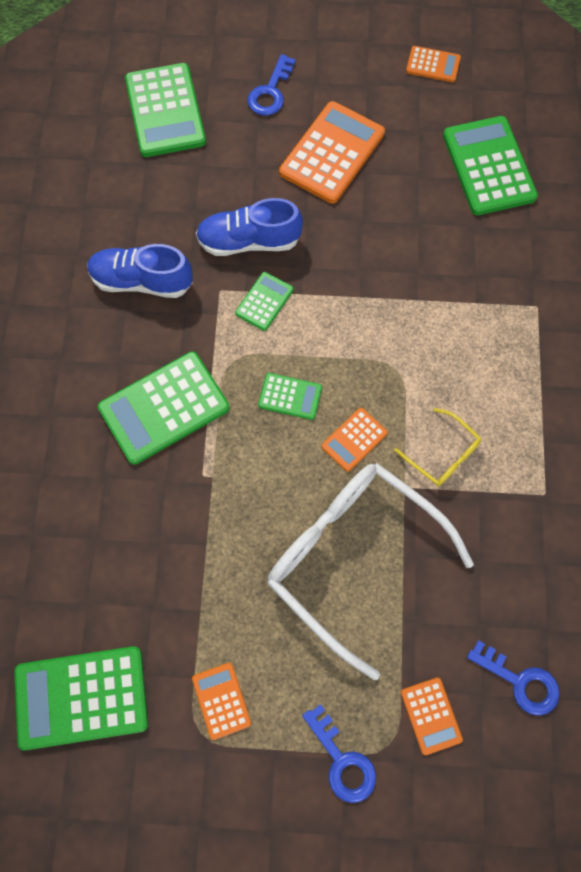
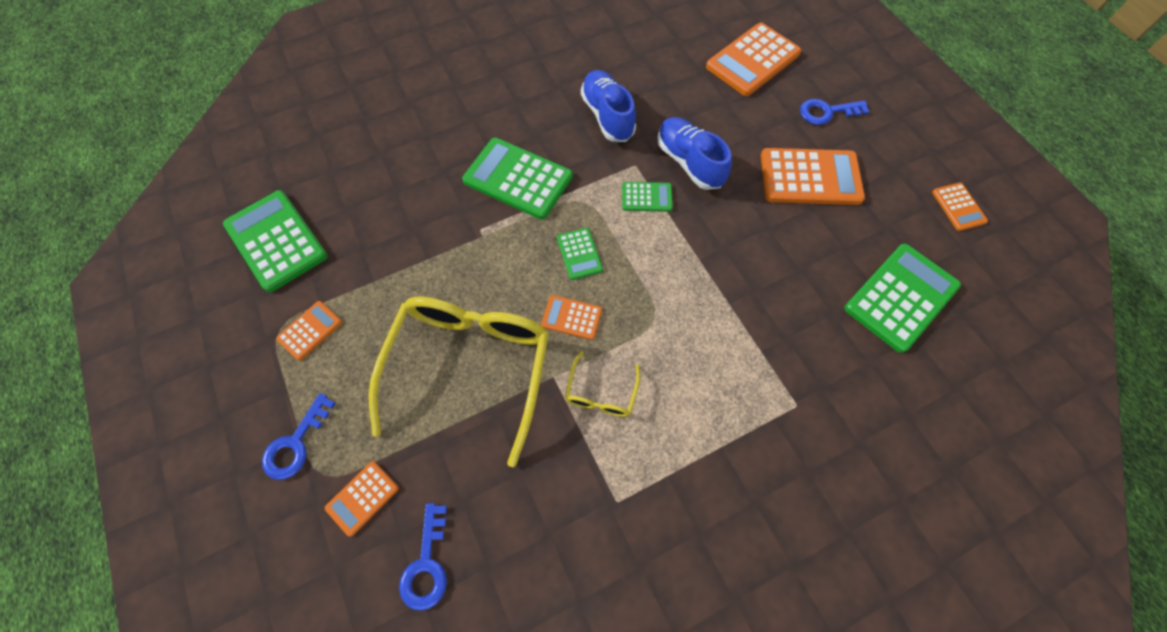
camera: 60 degrees right, 5 degrees down
(165, 111) = (753, 60): green calculator -> orange calculator
(353, 558) = (470, 367): white glasses -> yellow glasses

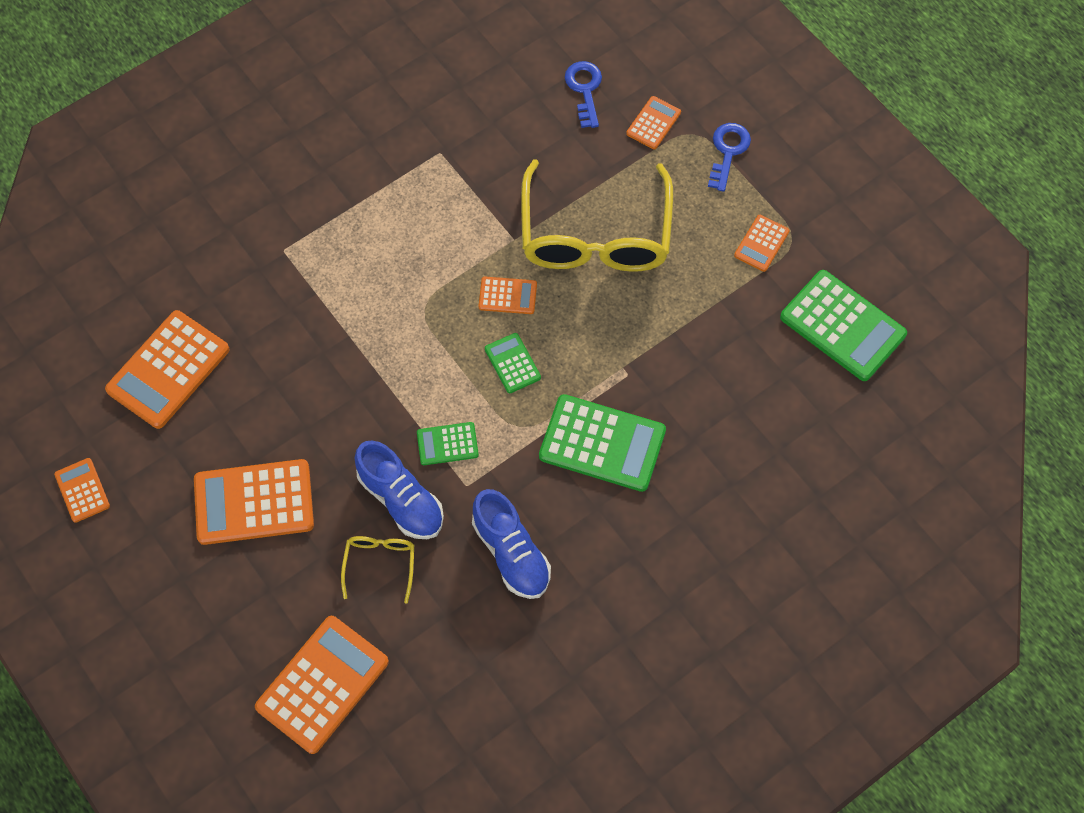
camera: 170 degrees right, 0 degrees up
(601, 393) = (467, 232): yellow glasses -> yellow glasses (380, 564)
(827, 112) = (225, 607): blue key -> none
(900, 297) = (168, 370): green calculator -> orange calculator

